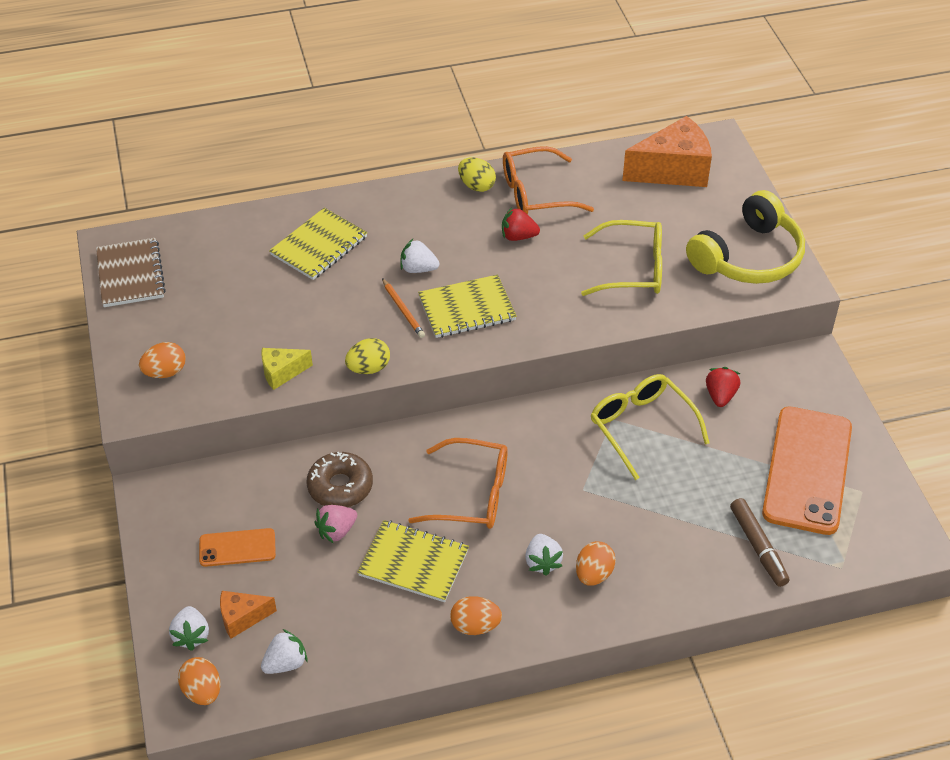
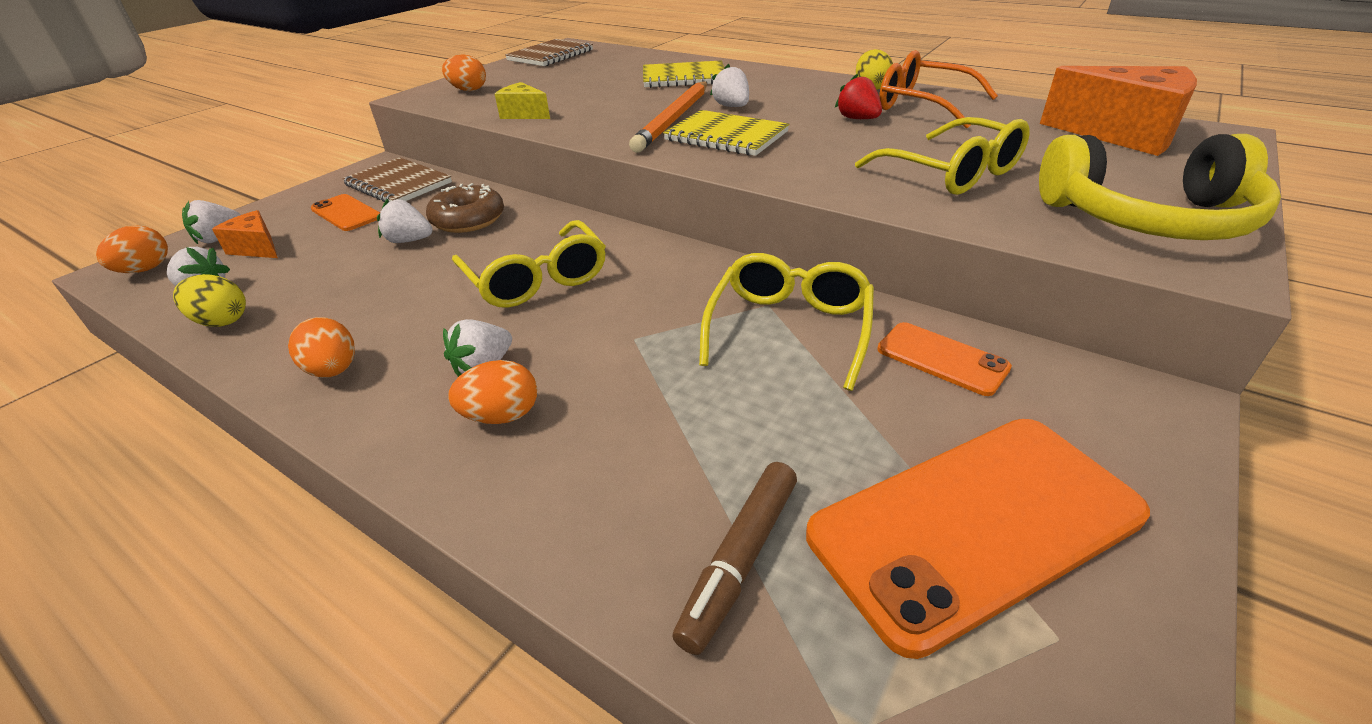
camera: 50 degrees right, 10 degrees down
(214, 497) = (398, 184): none -> brown notebook
(336, 531) = (409, 240): pink strawberry -> white strawberry
(368, 368) = (580, 134): yellow egg -> yellow egg (222, 321)
(403, 310) = (673, 119): orange pencil -> orange pencil, size x1.92
(413, 563) = (403, 292): yellow notebook -> none
(472, 494) = (536, 279): orange glasses -> yellow glasses
(720, 396) = (942, 358): red strawberry -> orange phone

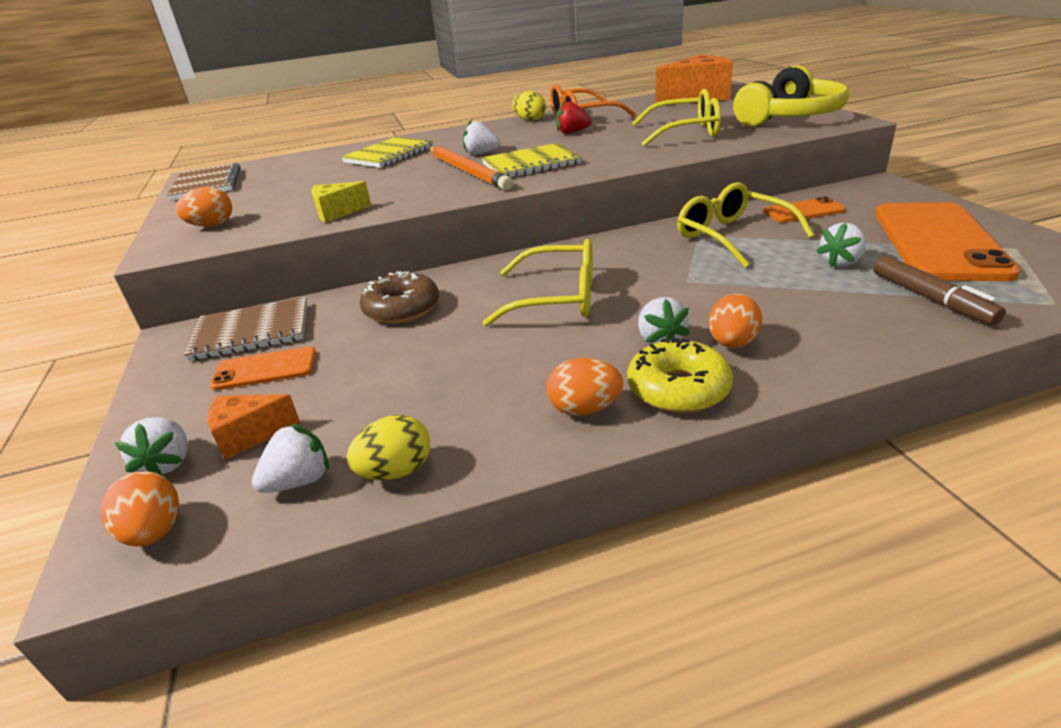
camera: 50 degrees left, 5 degrees down
(389, 411) = (678, 389): none -> yellow donut
(409, 240) = (394, 342): white strawberry -> white strawberry (841, 262)

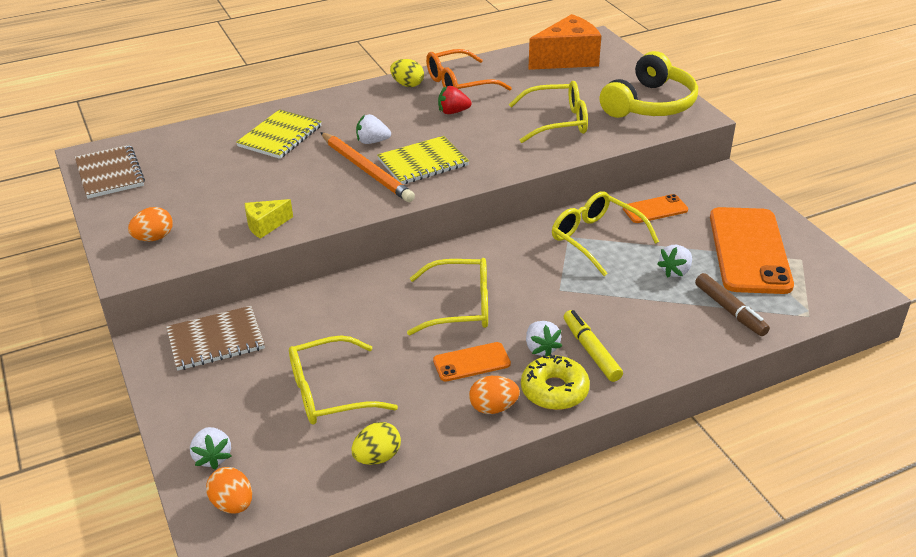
camera: 10 degrees left, 5 degrees up
(249, 436) = (262, 434): orange cheese -> none
(265, 369) = (246, 377): orange phone -> orange phone (471, 362)
(299, 481) = (314, 466): white strawberry -> none
(362, 387) = (329, 392): none -> yellow glasses
(402, 309) = (335, 316): brown donut -> none
(732, 343) = (591, 351): orange egg -> yellow marker

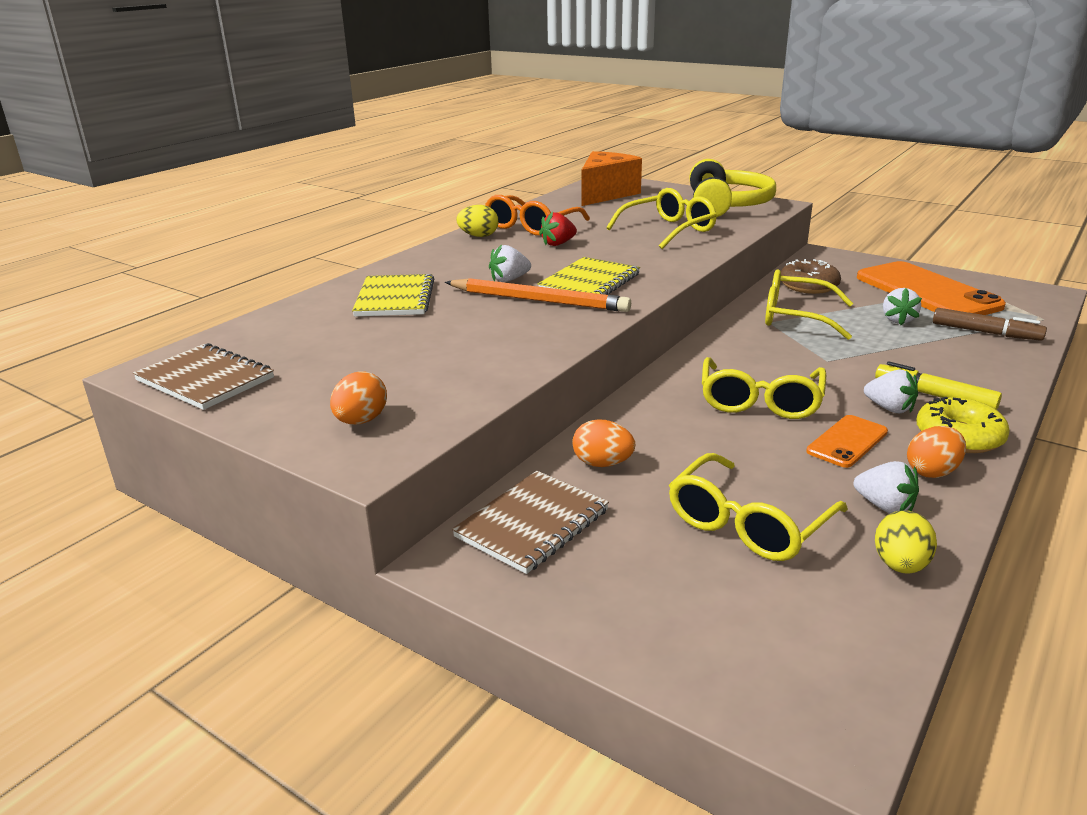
camera: 30 degrees left, 10 degrees down
(213, 457) = (713, 654): white strawberry -> white strawberry (884, 506)
(233, 504) = (820, 698): orange egg -> orange egg (602, 463)
(265, 225) = (494, 370): yellow cheese -> none
(460, 306) = (760, 401): yellow glasses -> yellow glasses turned 135 degrees clockwise
(655, 209) = (808, 286): orange phone -> brown donut

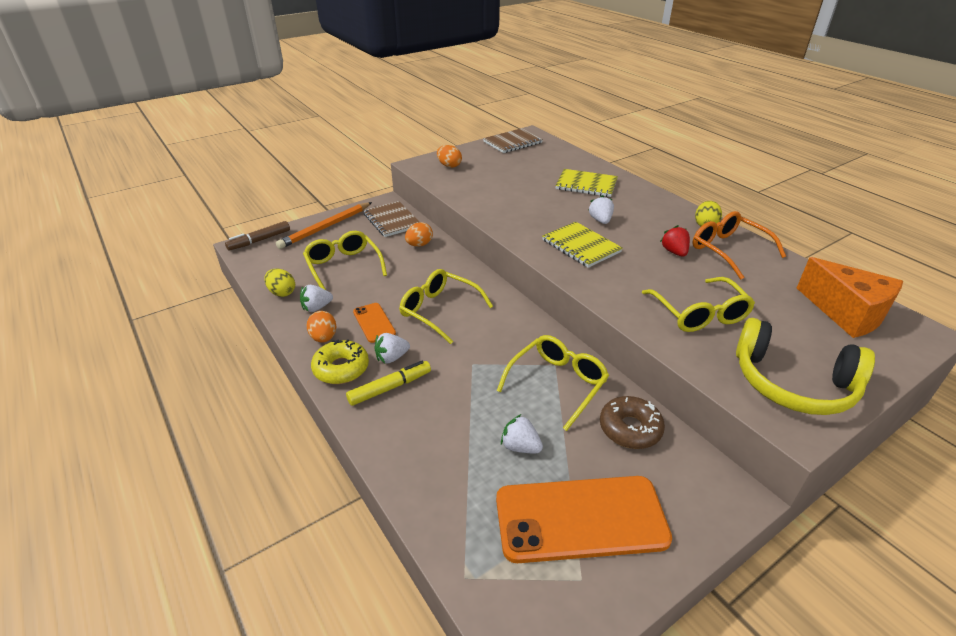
camera: 110 degrees right, 10 degrees up
(538, 300) = (557, 223): orange pencil -> orange pencil (326, 227)
(985, 332) = (462, 494): brown marker -> brown marker (260, 240)

